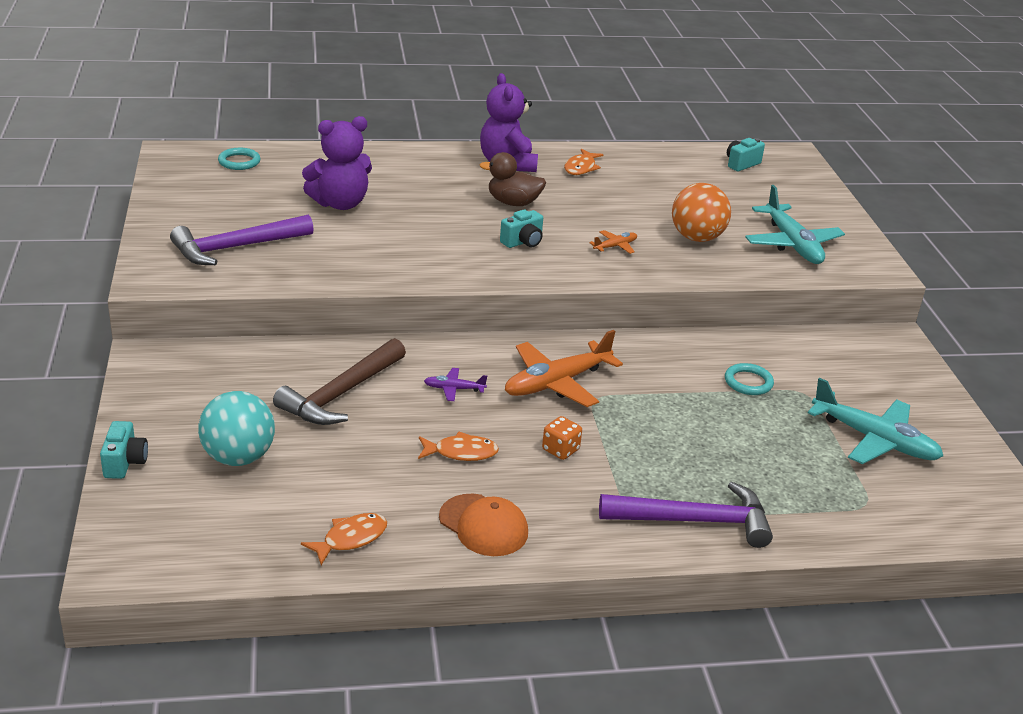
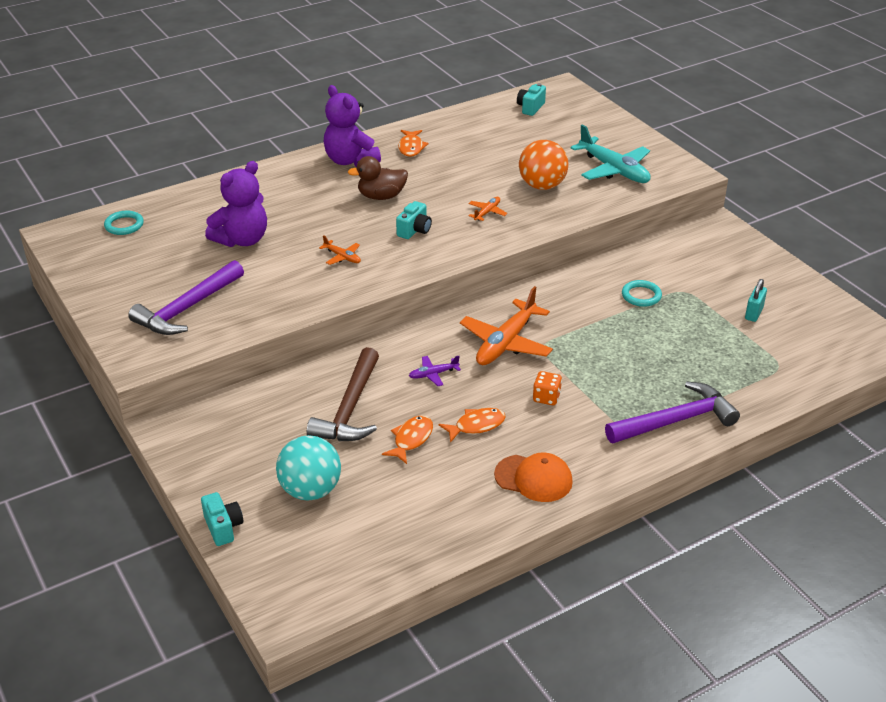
camera: 20 degrees left, 5 degrees up
(350, 539) = (445, 525): orange fish -> orange fish (411, 439)
(427, 245) = (342, 257): none -> orange plane
(874, 440) = (753, 313): turquoise plane -> turquoise padlock

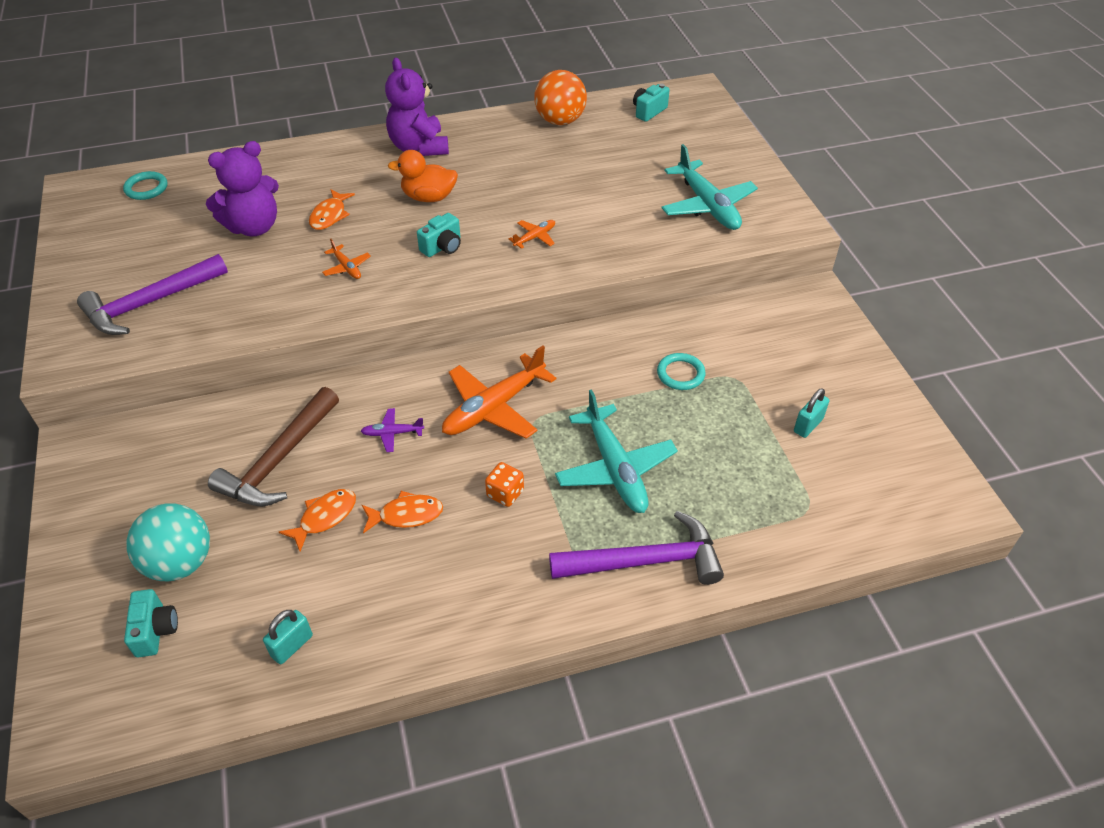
camera: 15 degrees right, 10 degrees up
(223, 527) = (62, 591): turquoise camera -> turquoise camera (155, 630)
(381, 196) = (429, 197): brown duck -> orange duck
(411, 147) = (492, 141): orange fish -> orange fish (330, 215)
(435, 524) = (292, 646): none -> turquoise padlock
(534, 478) = (437, 606): orange cap -> none
(542, 186) = (614, 213): orange ball -> orange ball (560, 121)
(622, 366) = (615, 468): none -> turquoise plane

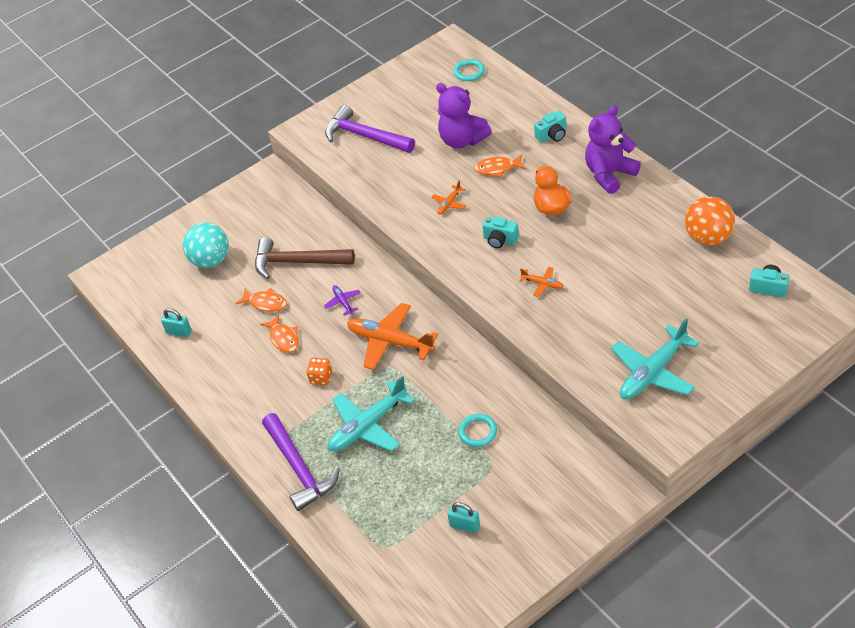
camera: 75 degrees right, 0 degrees up
(155, 630) = (167, 274): turquoise camera -> turquoise camera (552, 135)

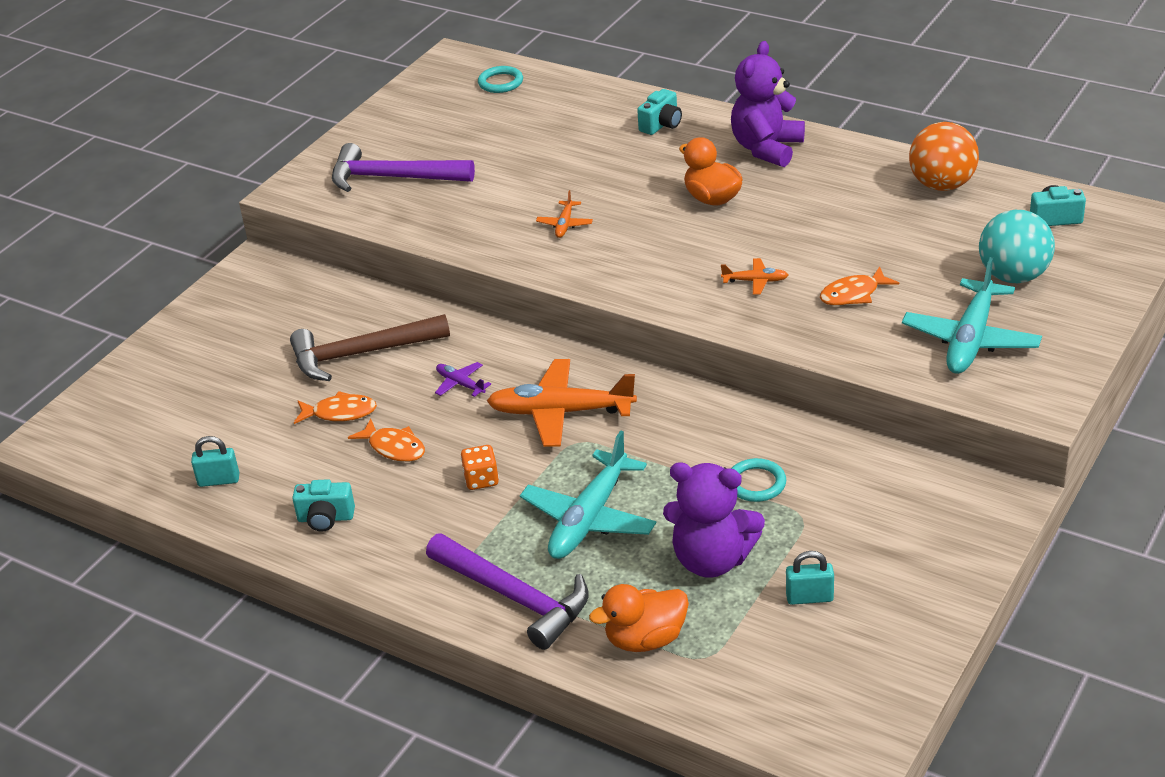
camera: 25 degrees left, 10 degrees down
(211, 260) = (221, 382): turquoise ball -> turquoise ball (1013, 276)
(356, 522) = (645, 639): none -> orange duck
(462, 140) = (538, 154): purple teddy bear -> purple teddy bear (712, 560)
(497, 169) = (608, 174): orange fish -> orange fish (853, 294)
(500, 240) = (663, 248): turquoise camera -> turquoise camera (326, 518)

